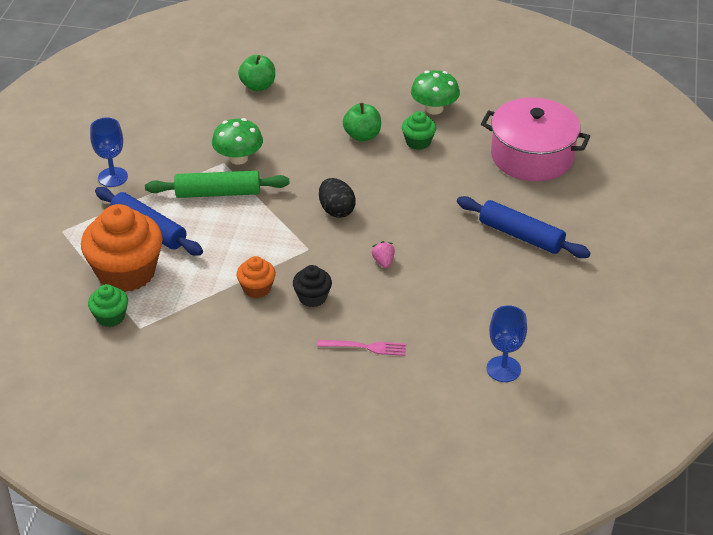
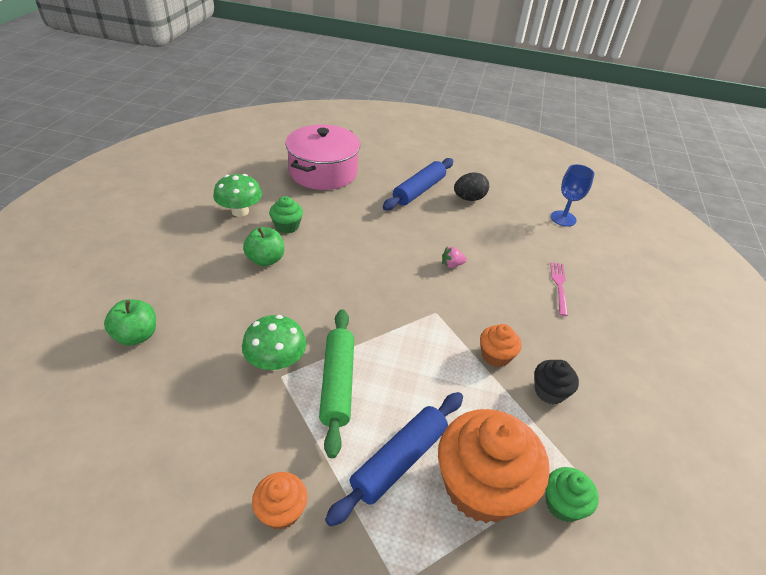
camera: 90 degrees left, 0 degrees up
(113, 177) = (281, 511): blue goblet -> orange cupcake
(312, 297) = (503, 314): black cupcake -> black cupcake (549, 391)
(336, 210) = (379, 288): black egg -> black egg (469, 198)

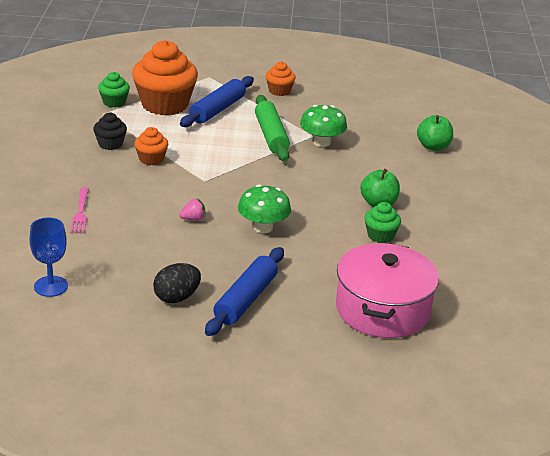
camera: 170 degrees right, 10 degrees down
(240, 211) = (441, 245): green mushroom -> green mushroom (263, 227)

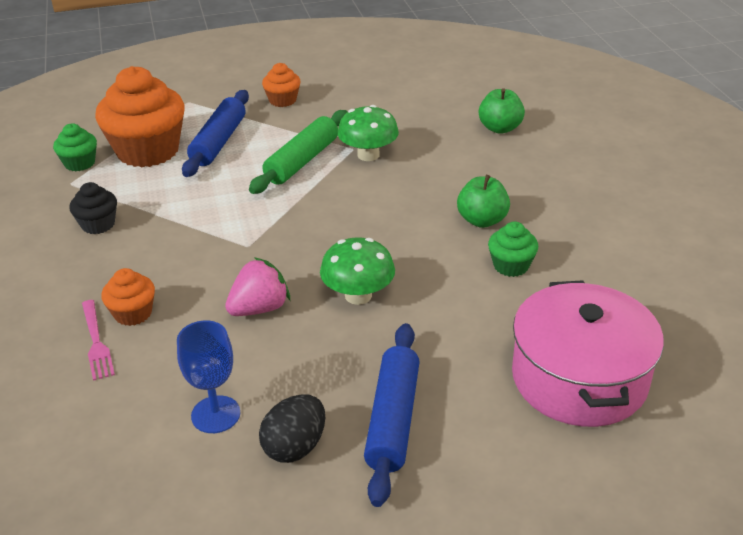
camera: 15 degrees left, 5 degrees up
(51, 286) = (98, 486): blue goblet -> blue goblet (215, 414)
(151, 159) = (163, 232): orange cupcake -> orange cupcake (133, 313)
(193, 219) = (259, 308): pink strawberry -> pink strawberry, size x1.72
(271, 136) = (302, 161): green rolling pin -> green rolling pin turned 60 degrees clockwise

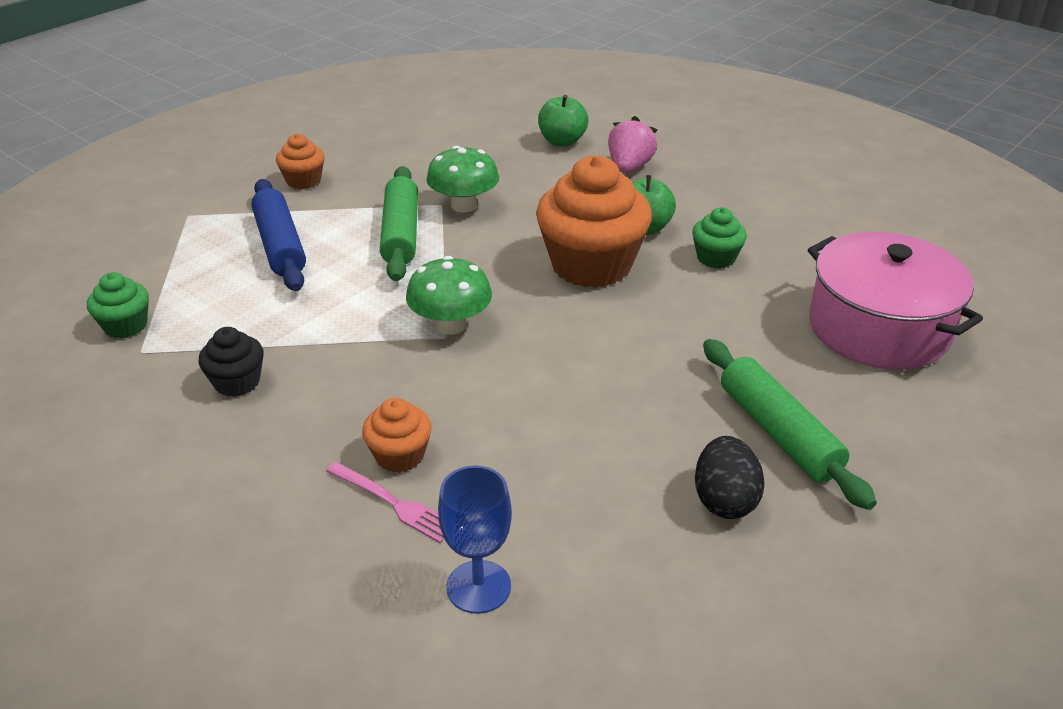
camera: 35 degrees left, 0 degrees up
(148, 151) = (202, 283): orange cupcake -> orange cupcake (591, 265)
(215, 414) = (614, 510): blue goblet -> blue goblet (478, 587)
(259, 308) = (532, 391): pink strawberry -> pink strawberry (629, 167)
(358, 295) = (614, 338): green mushroom -> green mushroom (450, 325)
(393, 420) = (778, 433): blue rolling pin -> green rolling pin

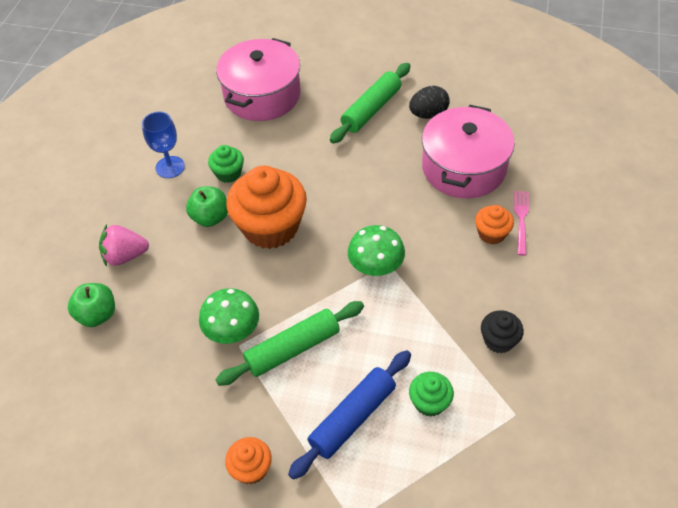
camera: 115 degrees left, 15 degrees up
(125, 326) = (500, 447): green cupcake -> green cupcake (429, 402)
(478, 587) = (538, 169): blue goblet -> blue goblet (170, 167)
(558, 487) = (464, 168): none -> pink pot

